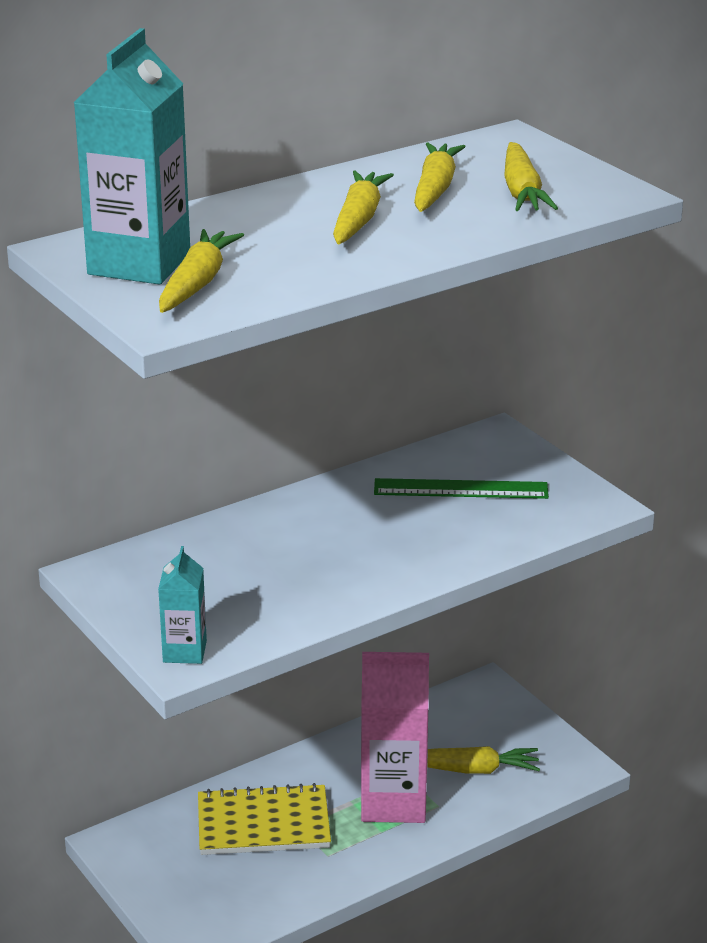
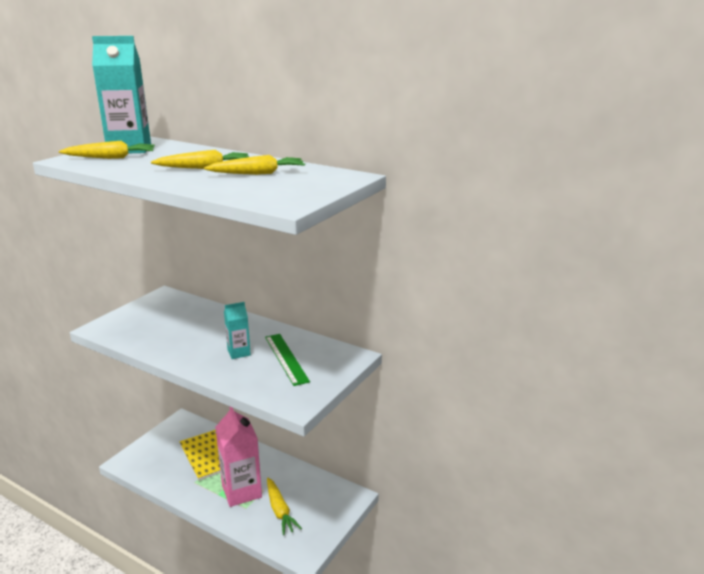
camera: 65 degrees right, 5 degrees down
(184, 651) = (107, 327): turquoise carton -> turquoise carton (239, 352)
(522, 192) = (269, 187): yellow carrot -> none

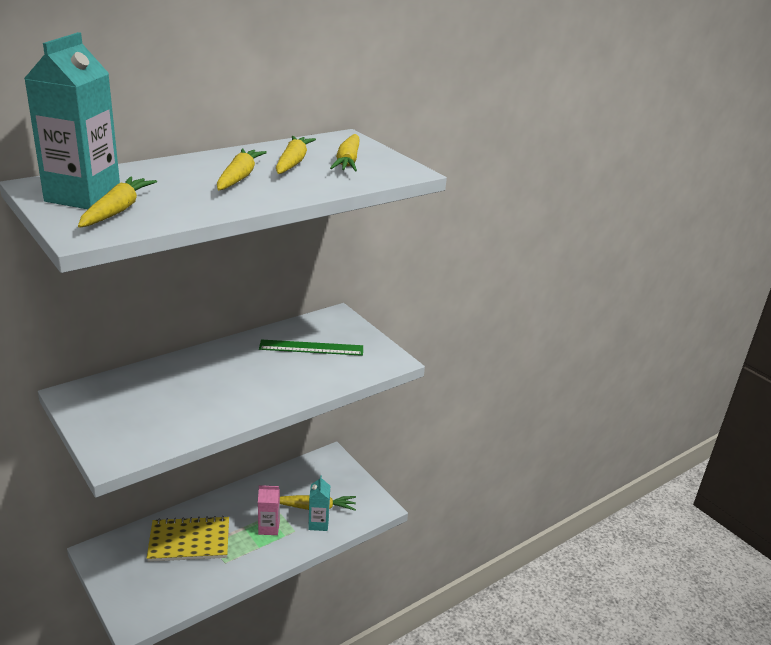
camera: 70 degrees left, 5 degrees up
(239, 352) = (275, 370): turquoise carton -> turquoise carton (318, 523)
(241, 491) = (269, 528): pink carton -> pink carton, size x0.52
(285, 185) = (348, 161): none -> yellow carrot

